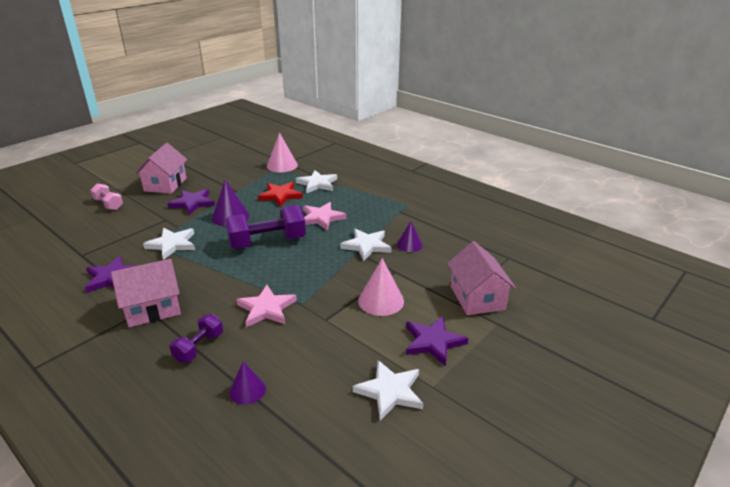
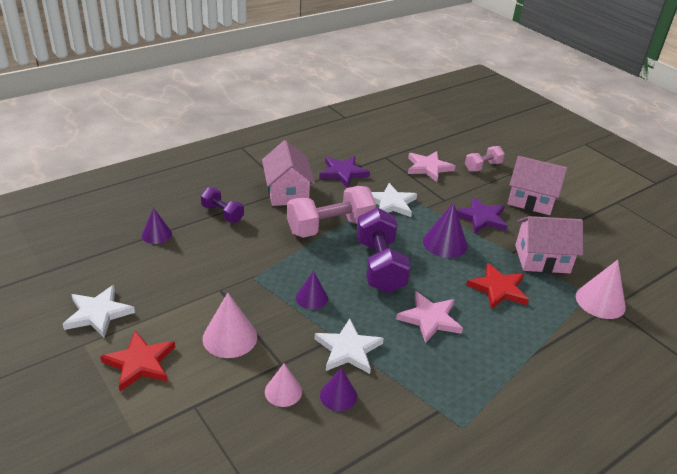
camera: 100 degrees right, 5 degrees up
(215, 273) = (330, 227): none -> pink dumbbell
(266, 308) = (256, 253): pink star -> pink star (428, 168)
(317, 184) = (536, 330): white star -> none
(318, 268) = (311, 298): none -> purple cone
(419, 266) = (283, 391): none -> pink cone
(433, 342) = (140, 363): purple star -> red star
(477, 298) = (191, 432): pink house -> pink house (542, 259)

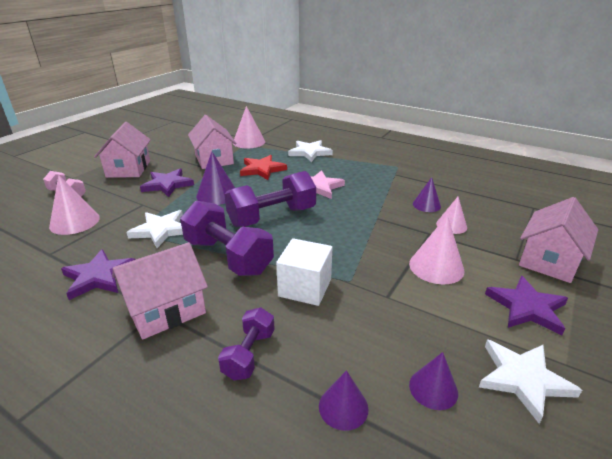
camera: 110 degrees left, 5 degrees down
(140, 363) = (527, 307): red star -> purple star
(170, 432) = (549, 260): none -> pink house
(263, 253) = (305, 287): none -> white cube
(311, 298) = (345, 239): purple cone -> purple cone (433, 388)
(330, 227) = (228, 257): pink dumbbell -> purple dumbbell
(348, 349) = (383, 210): white star -> white star (310, 152)
(428, 168) = (74, 222): pink star -> pink cone

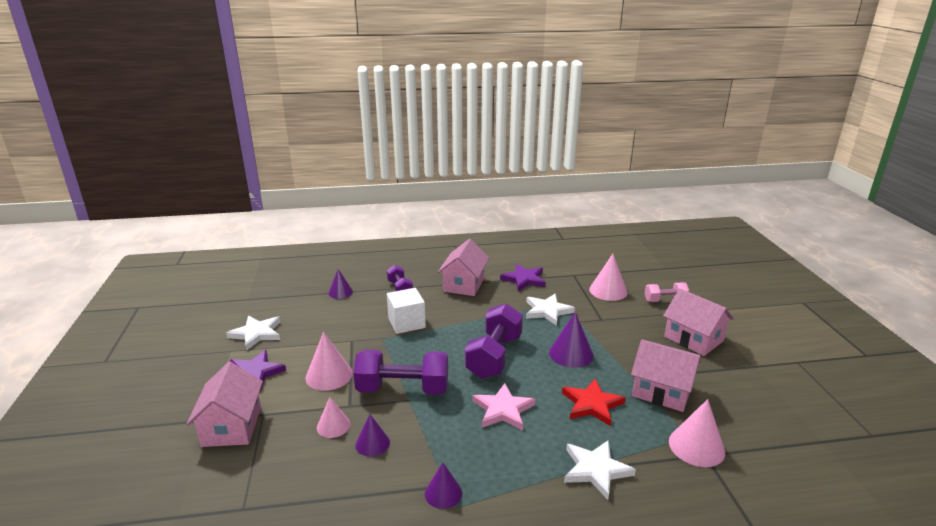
camera: 140 degrees right, 5 degrees down
(167, 185) = (626, 342): purple star -> none
(228, 257) = (477, 317): purple dumbbell -> purple dumbbell (403, 389)
(433, 388) = (303, 312): purple cone -> purple cone (443, 493)

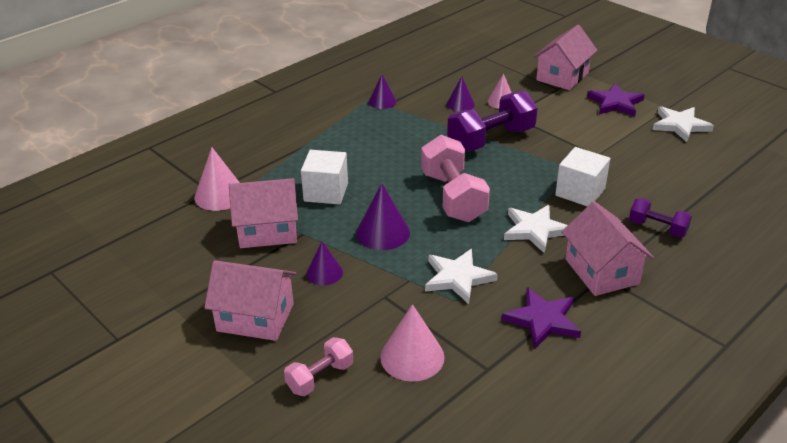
camera: 145 degrees right, 10 degrees up
(232, 426) = (562, 76): pink house -> pink house turned 75 degrees clockwise
(329, 375) = (561, 124): pink cone -> none
(340, 292) = (704, 194): purple cone -> purple cone (324, 273)
(494, 356) = (453, 197): purple dumbbell -> pink dumbbell
(503, 410) = (395, 158): pink star -> none
(592, 404) = (326, 192): red star -> white cube
(595, 470) = (292, 149): white star -> white star (535, 230)

